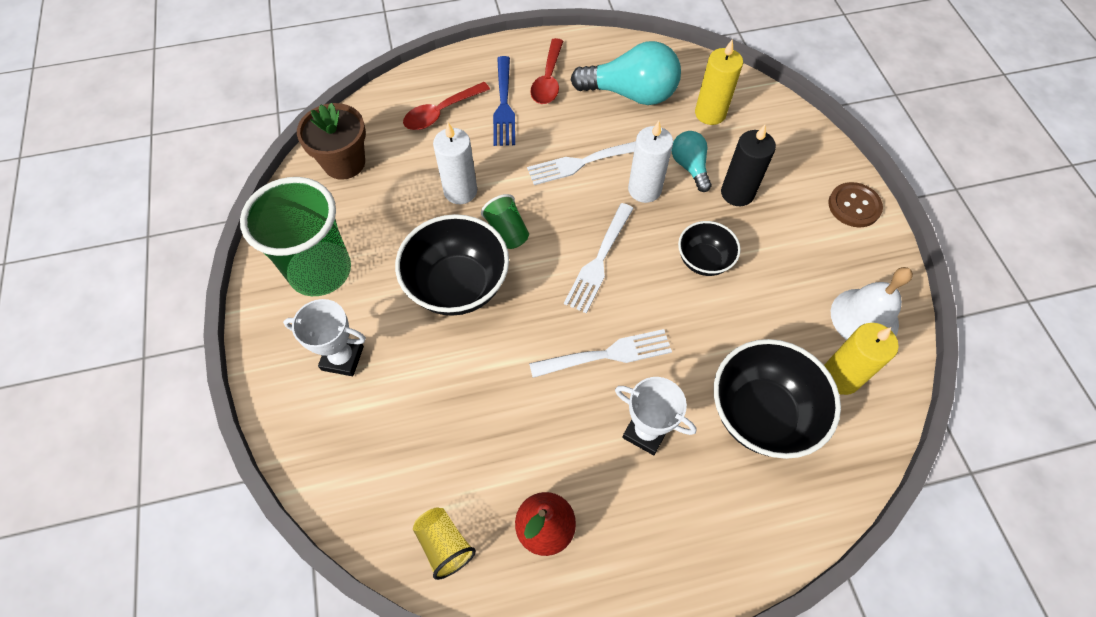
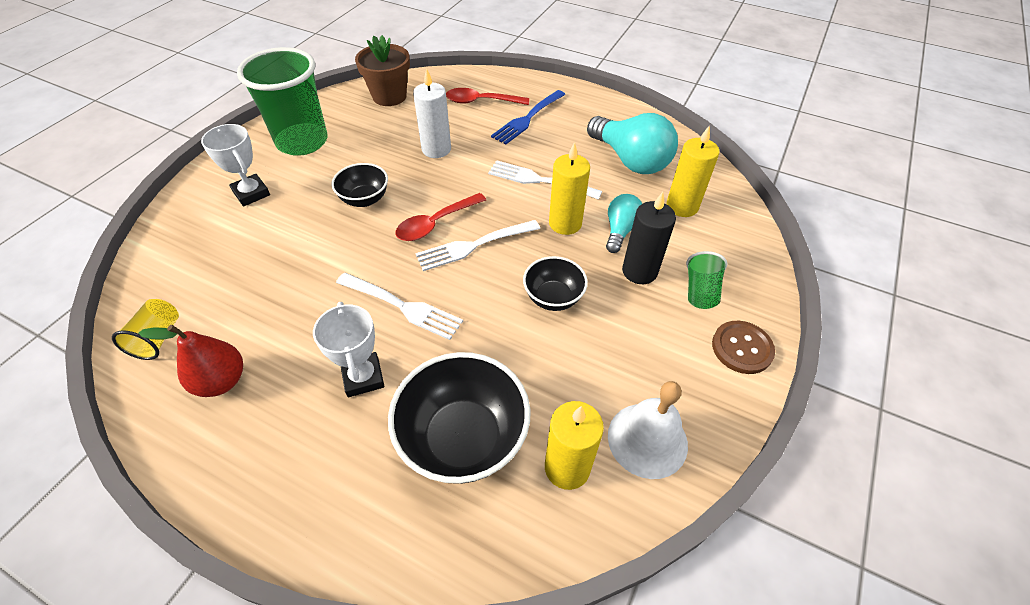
camera: 40 degrees right, 10 degrees down
(458, 286) = (364, 199): black bowl -> black bowl, size x0.57
(507, 231) = (435, 189): green cup -> green cup (700, 291)
(548, 80) = (577, 121): red spoon -> red spoon (435, 223)
(644, 189) = (565, 223): white candle -> yellow candle

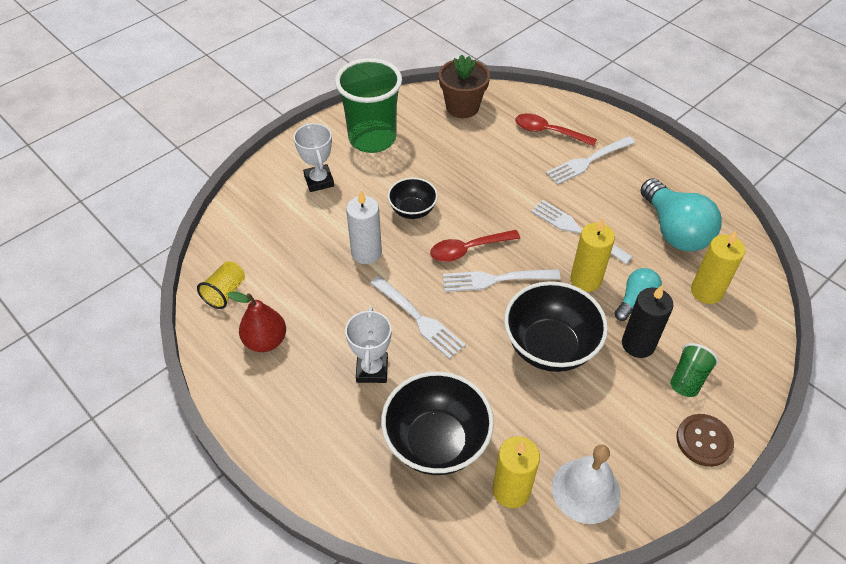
camera: 20 degrees right, 0 degrees up
(436, 149) = (490, 175): white candle -> white candle (366, 253)
(527, 118) = (588, 161): blue fork -> white fork
(553, 298) = (549, 347): black bowl -> black bowl, size x1.75

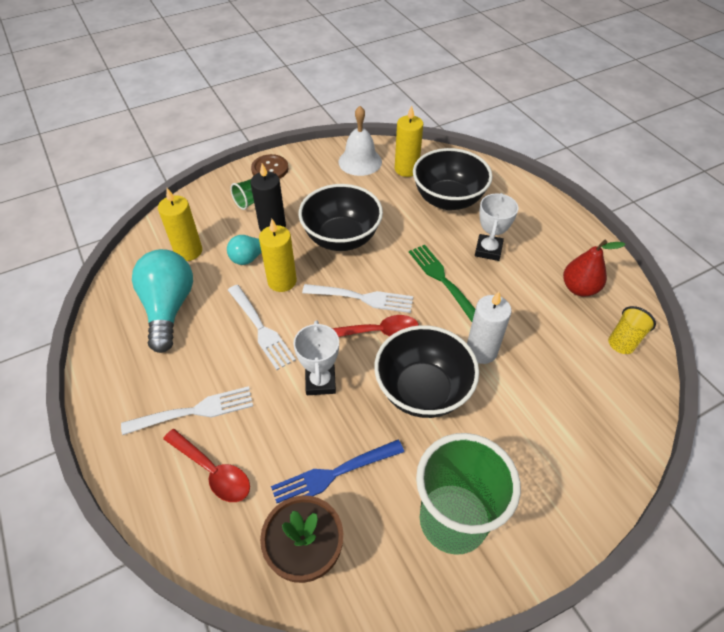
camera: 165 degrees left, 0 degrees up
(319, 181) = (530, 461): white trophy -> white trophy (320, 382)
(412, 210) = (422, 391): black bowl -> black bowl, size x1.75
(419, 319) = (442, 279): white fork -> green fork
(463, 146) = (333, 474): none -> blue fork

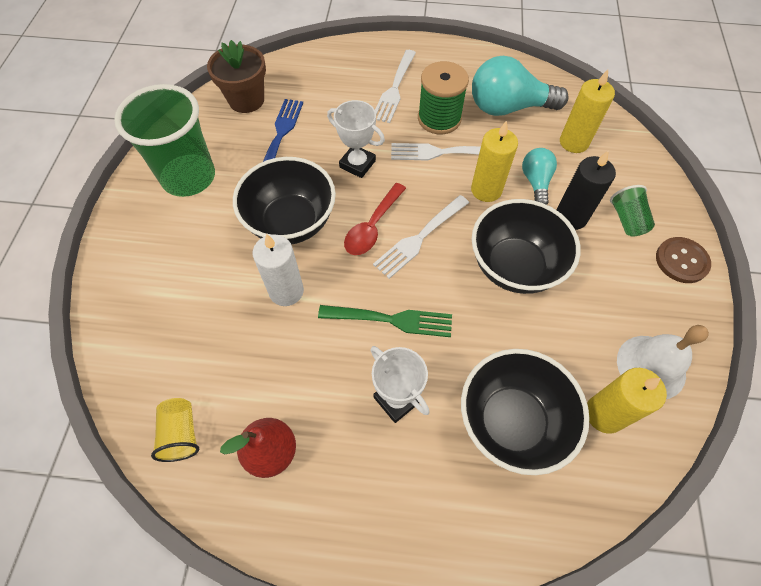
camera: 125 degrees right, 10 degrees up
(169, 308) = (508, 108): turquoise light bulb -> turquoise light bulb turned 150 degrees clockwise
(213, 471) = (340, 81): red spoon -> none
(217, 351) = (439, 119): none -> green spool

